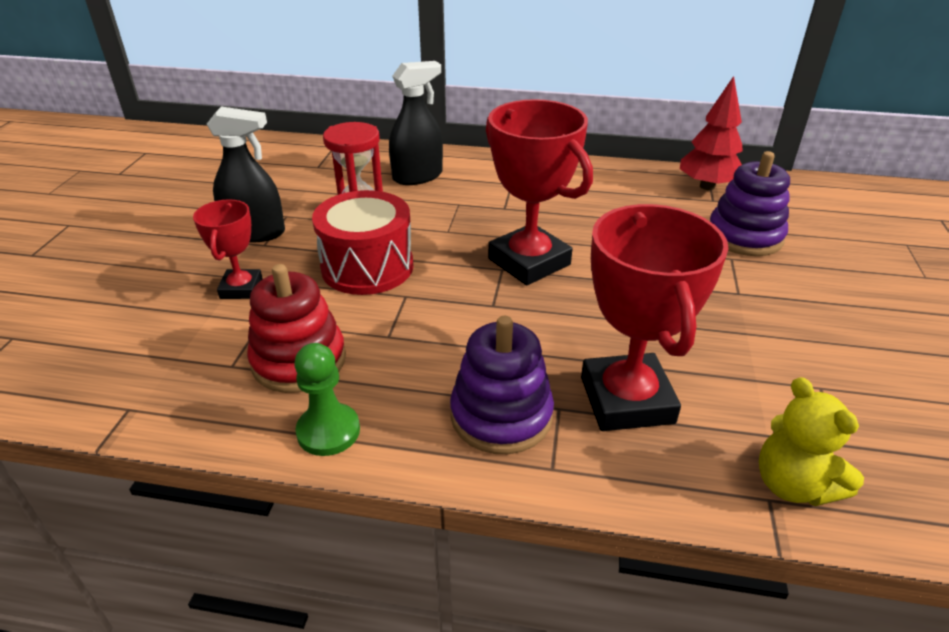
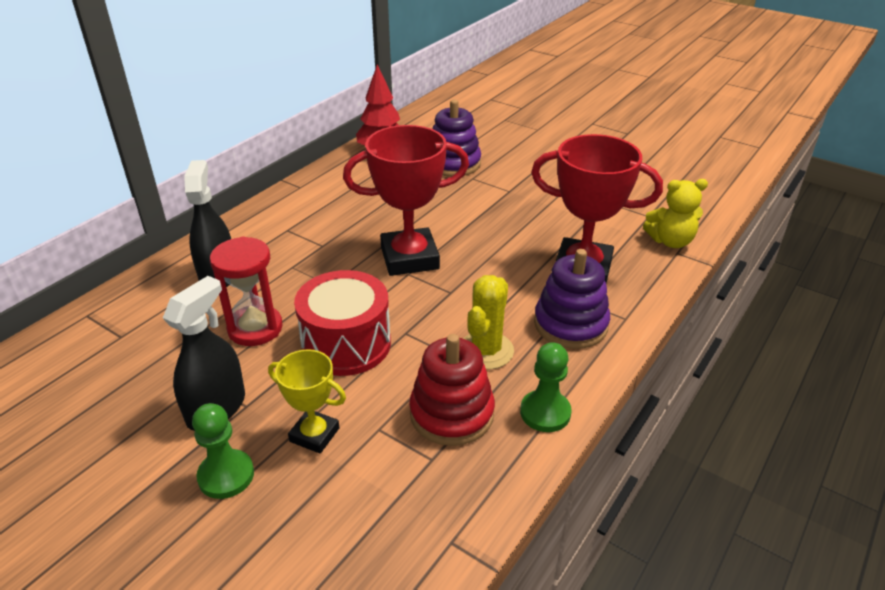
camera: 65 degrees left, 0 degrees up
(183, 262) = (226, 475): none -> green pawn
(241, 288) = (314, 435): red trophy -> yellow trophy
(409, 358) = (486, 350): none -> yellow cactus

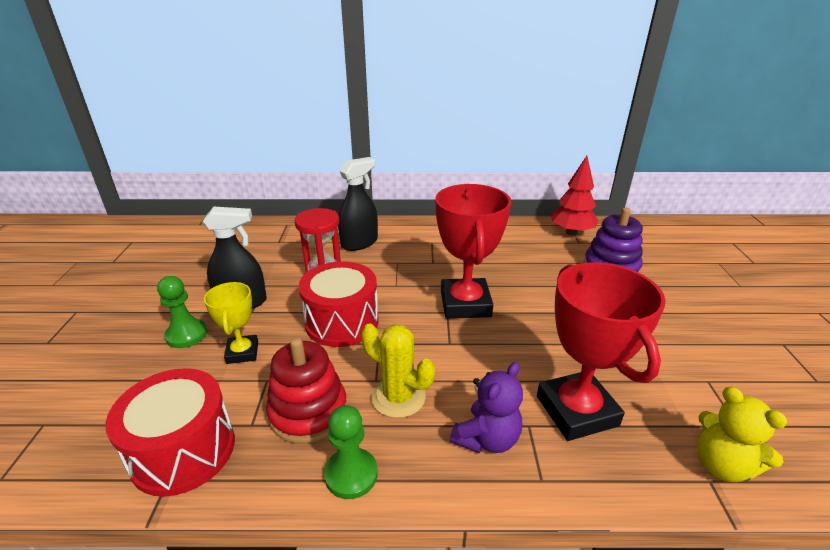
camera: 55 degrees right, 5 degrees down
(409, 258) = (465, 304): red trophy -> red trophy turned 45 degrees clockwise
(422, 521) = (183, 451): none -> red drum
(486, 350) = (398, 397): yellow cactus -> yellow cactus turned 45 degrees clockwise
(570, 324) = (487, 438): purple stacking toy -> purple teddy bear

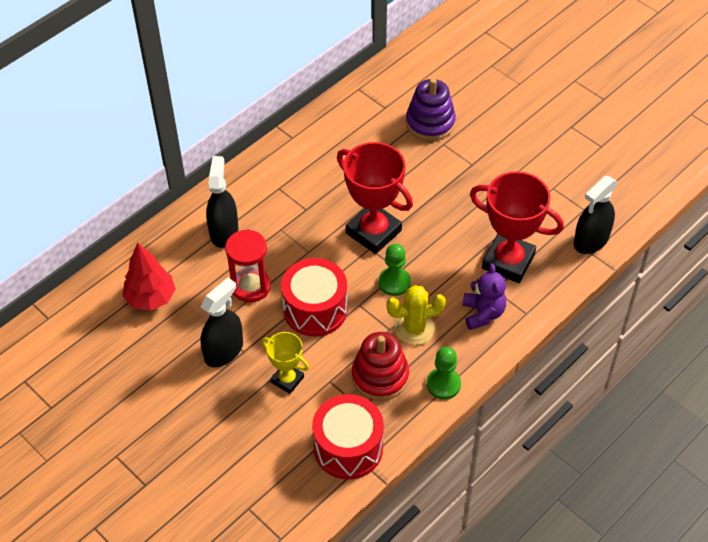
camera: 45 degrees left, 20 degrees up
(186, 335) = (230, 401): green pawn -> green pawn (394, 282)
(571, 232) = (368, 98): red tree -> red tree (151, 298)
(721, 465) = (591, 240): yellow teddy bear -> black spray bottle

